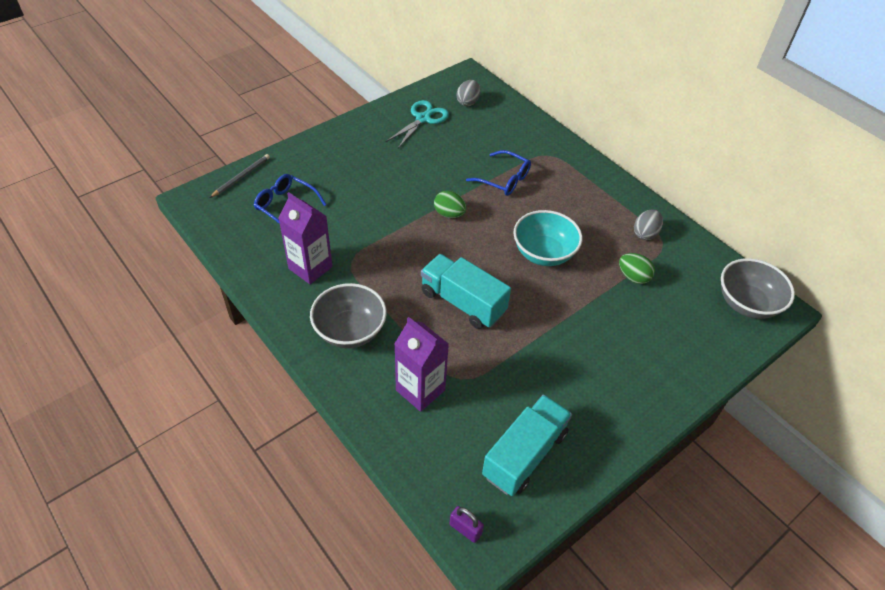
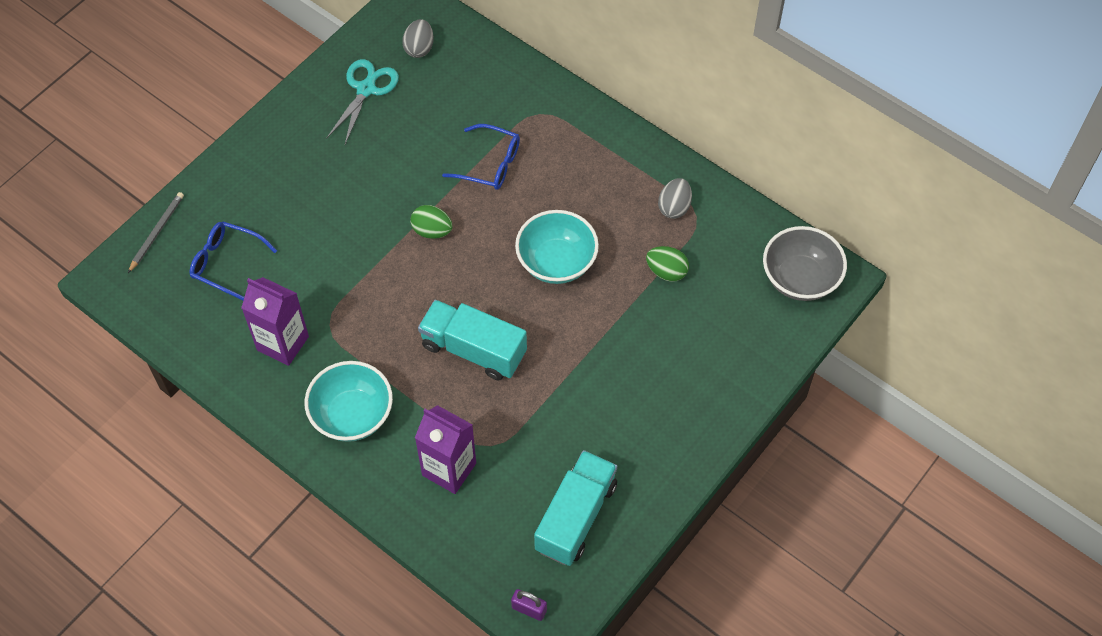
camera: 10 degrees left, 10 degrees up
(350, 331) = (352, 415): grey bowl -> turquoise bowl

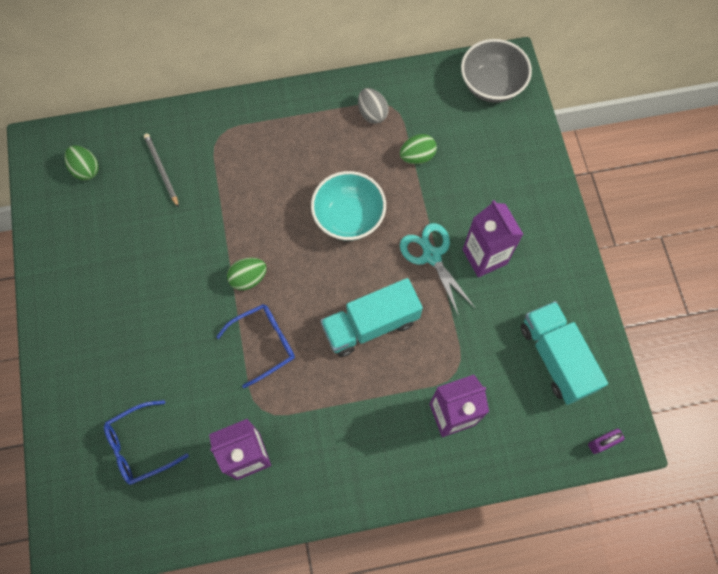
camera: 50 degrees left, 10 degrees up
(157, 232) = (61, 480): grey pencil -> grey pencil (161, 170)
(352, 415) = (352, 450): turquoise bowl -> none
(366, 89) = (84, 232): turquoise scissors -> turquoise scissors (432, 256)
(419, 48) = (86, 169): grey egg -> green egg
(490, 164) = (229, 198): blue glasses -> blue glasses (264, 344)
(620, 393) = (484, 256): none -> purple carton

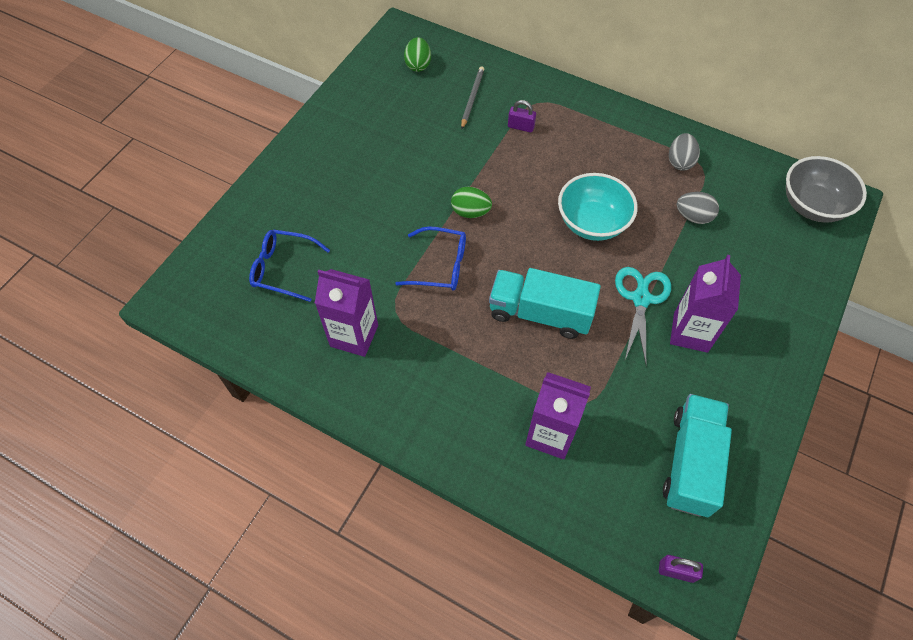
camera: 40 degrees right, 10 degrees down
(224, 169) = (521, 127): none -> purple padlock
(417, 156) = (693, 217): green egg -> grey egg

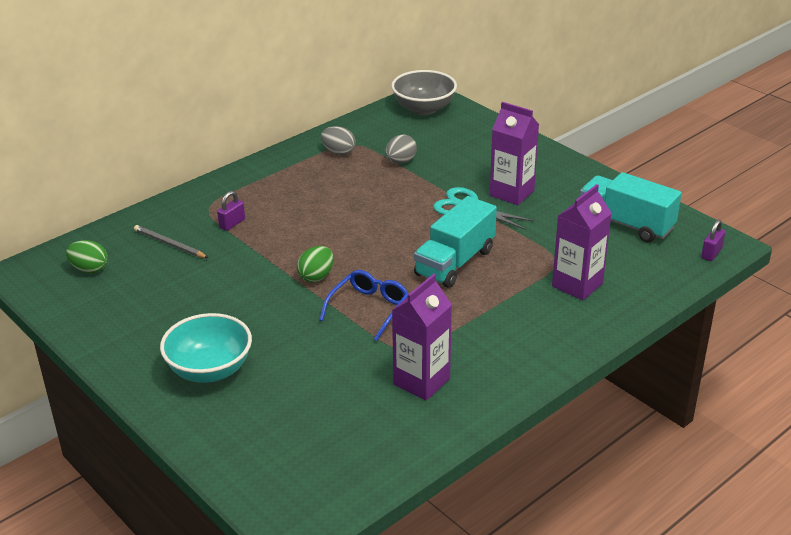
camera: 70 degrees left, 25 degrees down
(283, 269) = (307, 419): blue glasses -> none
(592, 223) = (374, 212): turquoise bowl -> turquoise bowl (210, 370)

